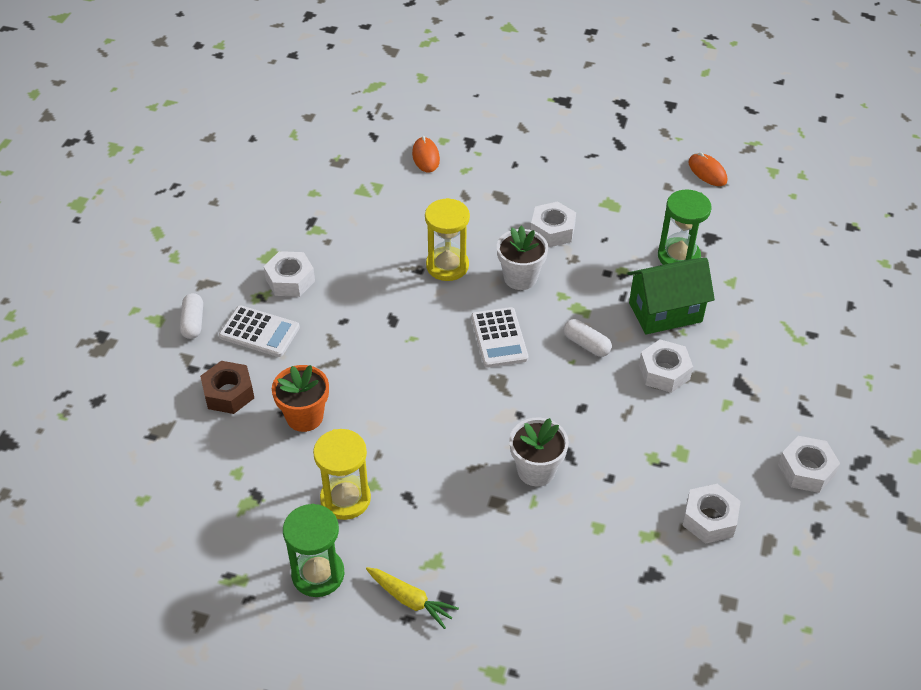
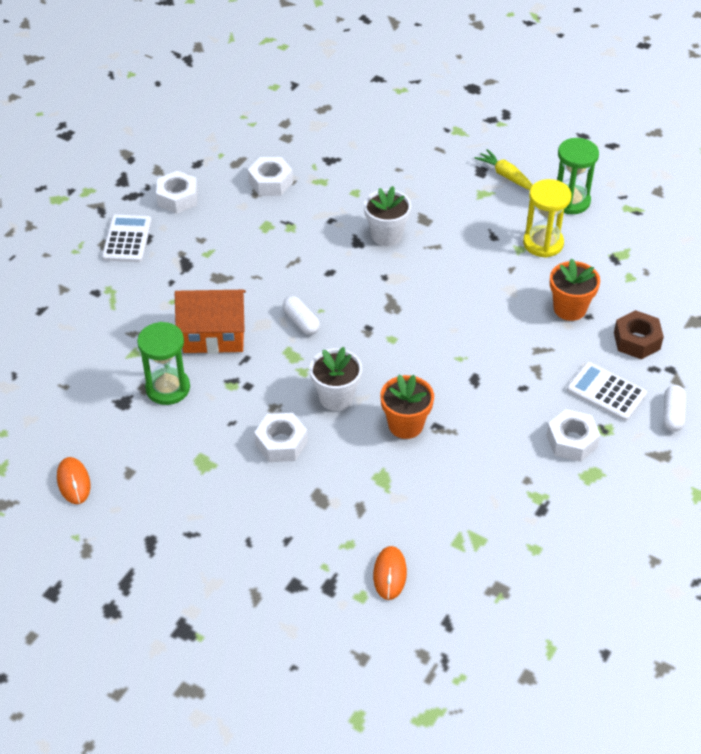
camera: 165 degrees left, 0 degrees up
(447, 266) = (405, 425): yellow hourglass -> orange flower pot
(499, 338) = (378, 342): white calculator -> white calculator (127, 239)
(664, 372) = (245, 286): white nut -> none
(665, 312) = (214, 336): green house -> orange house

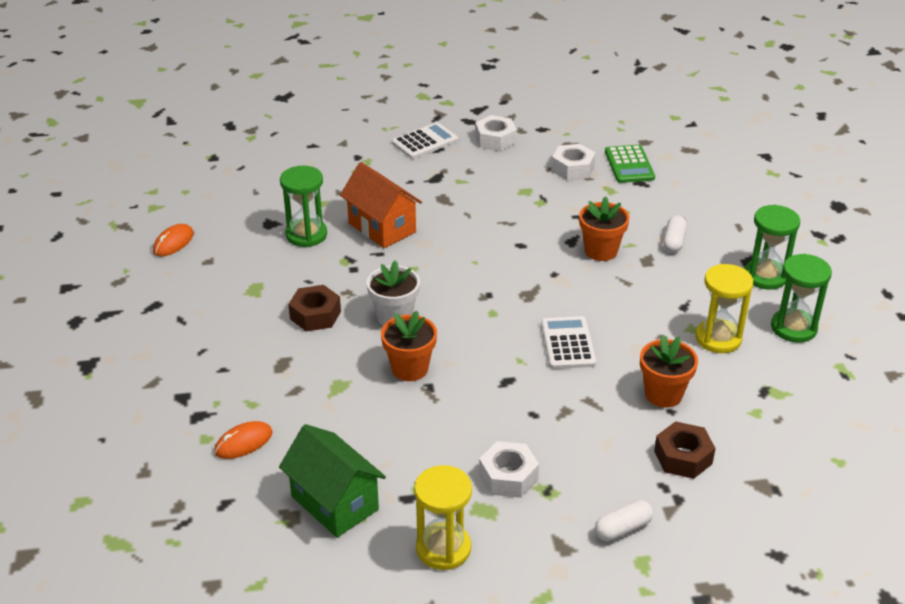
camera: 50 degrees right, 10 degrees down
(281, 443) = (315, 315): white nut -> brown nut
(301, 322) = (450, 259): white capsule -> white capsule (674, 241)
(303, 150) = (629, 165): none -> green calculator
(386, 235) = (601, 251): white flower pot -> orange flower pot
(506, 176) = (765, 276): yellow carrot -> green hourglass
(508, 555) = (335, 503): none -> green house
(606, 392) = (594, 469): white calculator -> white calculator (568, 343)
(608, 520) = (443, 548): none -> yellow hourglass

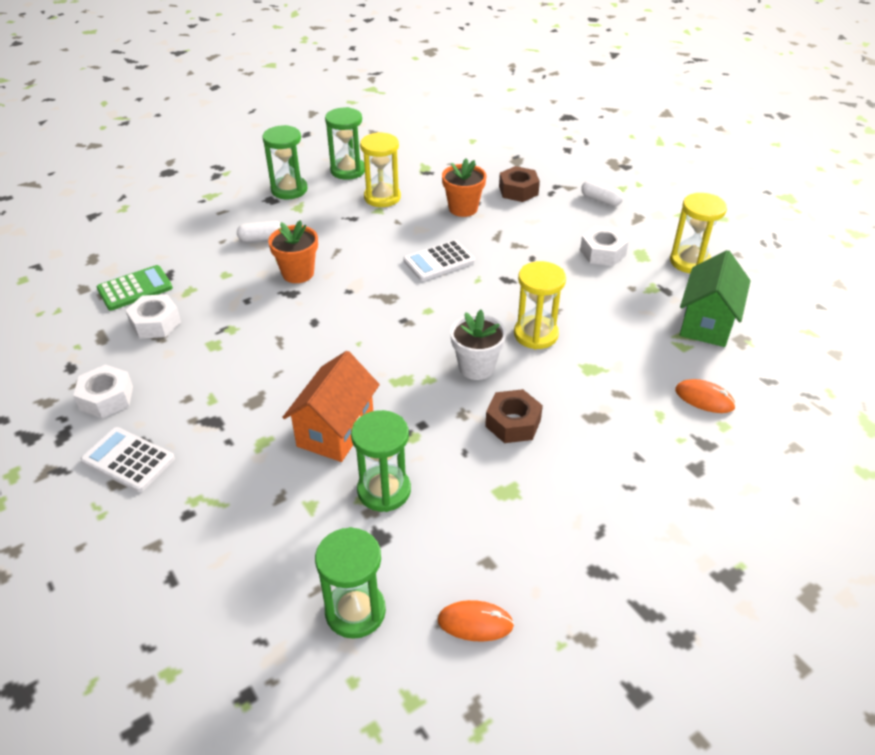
camera: 115 degrees left, 5 degrees up
(226, 202) = (355, 611): none -> green hourglass
(410, 369) = (535, 334): orange flower pot -> yellow hourglass

